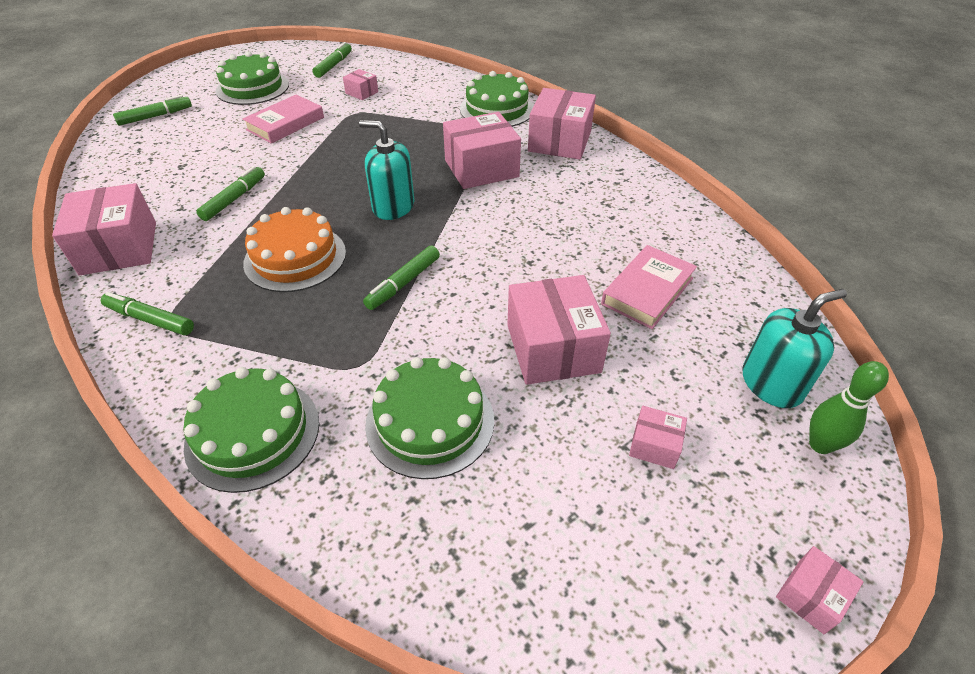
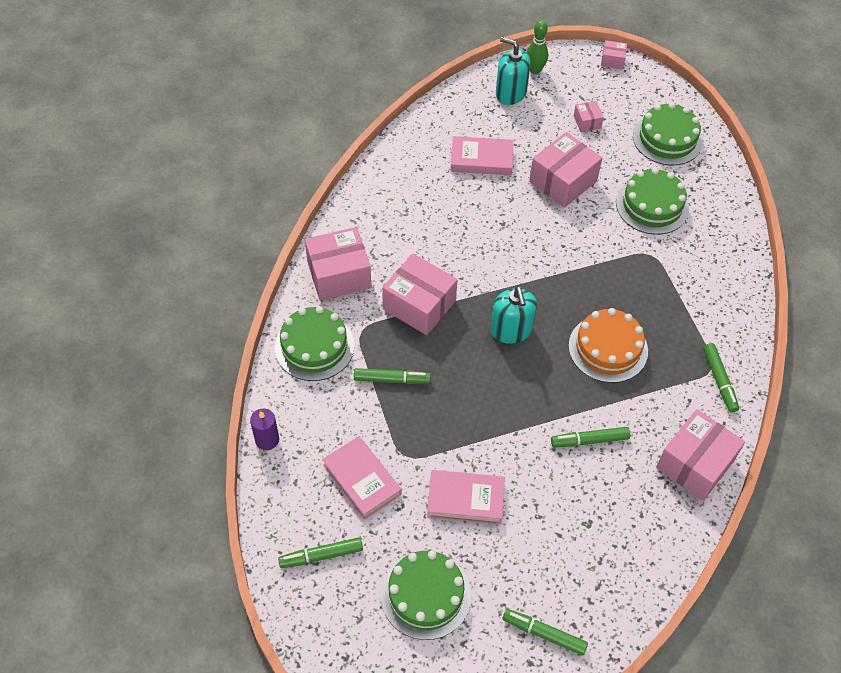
camera: 125 degrees left, 10 degrees up
(253, 433) = (724, 269): green cake -> green cake (667, 139)
(362, 92) = (362, 479): pink box -> pink book
(403, 283) = (577, 275): green marker -> green marker (392, 380)
(440, 71) = (267, 439): none -> purple candle

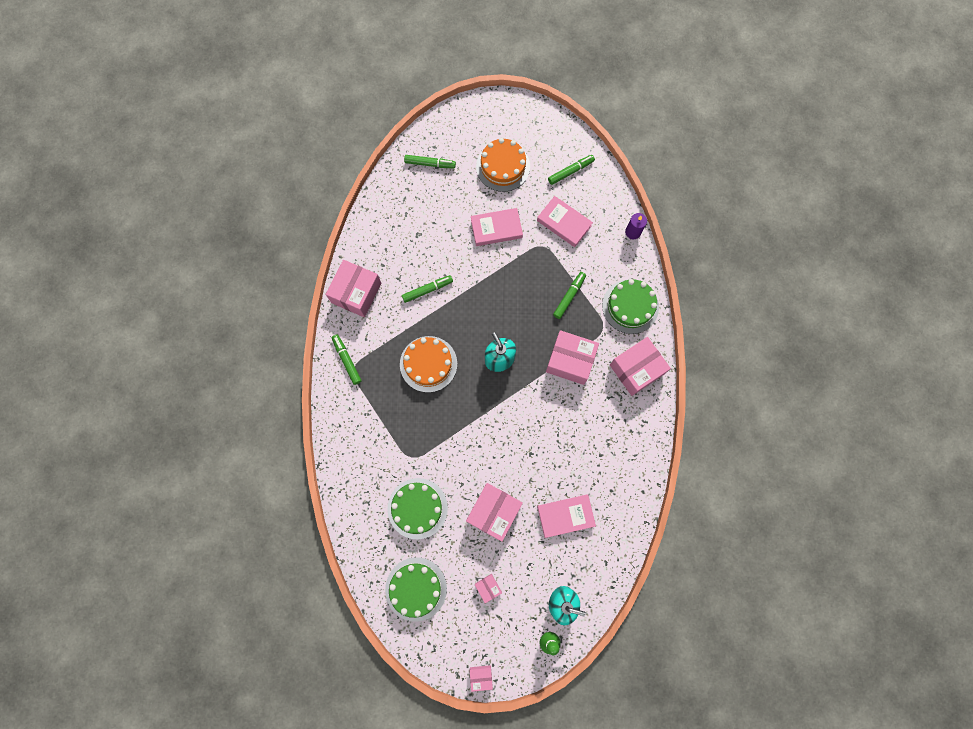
camera: 165 degrees right, 20 degrees up
(392, 380) = (569, 296): green marker -> green marker turned 135 degrees clockwise
(425, 595) = (503, 166): green cake -> orange cake

